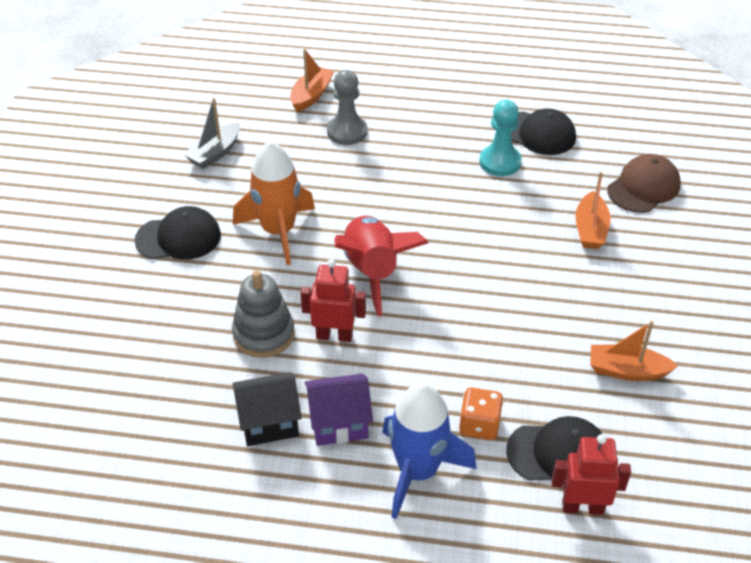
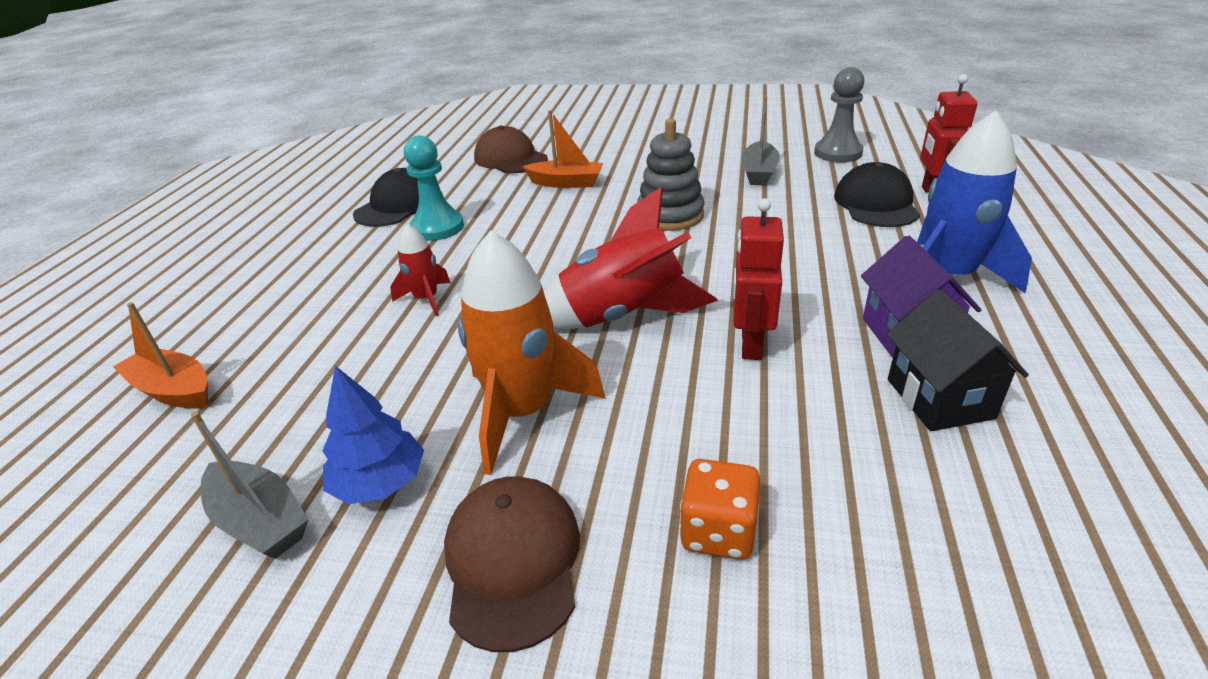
camera: 85 degrees left, 10 degrees down
(178, 238) = (513, 562): black cap -> brown cap
(233, 186) = (380, 483): none -> blue tree
(264, 334) = (763, 415): grey stacking toy -> grey stacking toy (670, 215)
(347, 132) = (303, 347): grey pawn -> grey pawn (838, 153)
(397, 174) = (426, 299): none -> red rocket
(479, 425) = (861, 242): orange dice -> orange dice (718, 531)
(627, 370) = (758, 173): orange boat -> grey boat

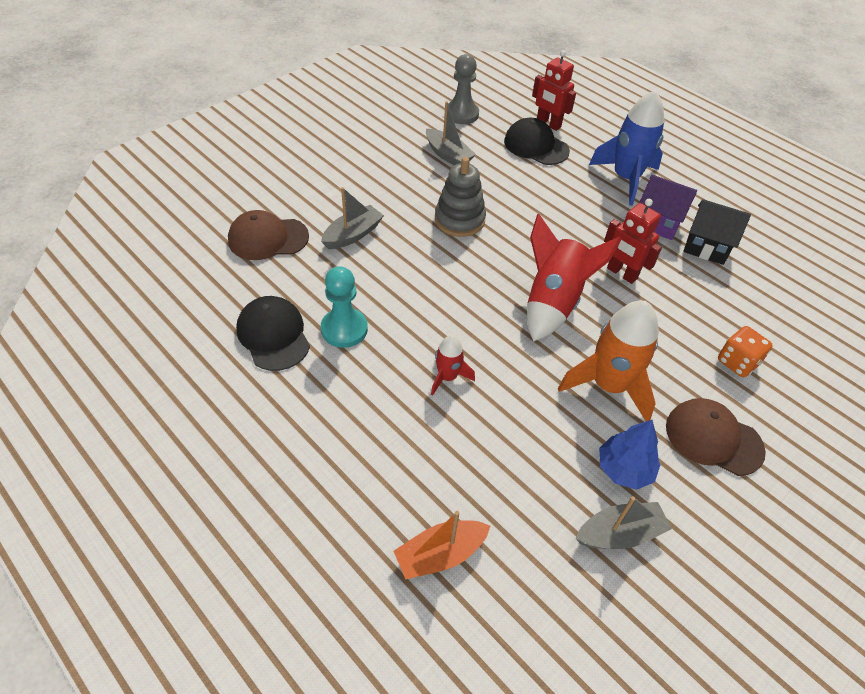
camera: 60 degrees left, 15 degrees up
(566, 183) = (353, 235): orange boat -> grey boat

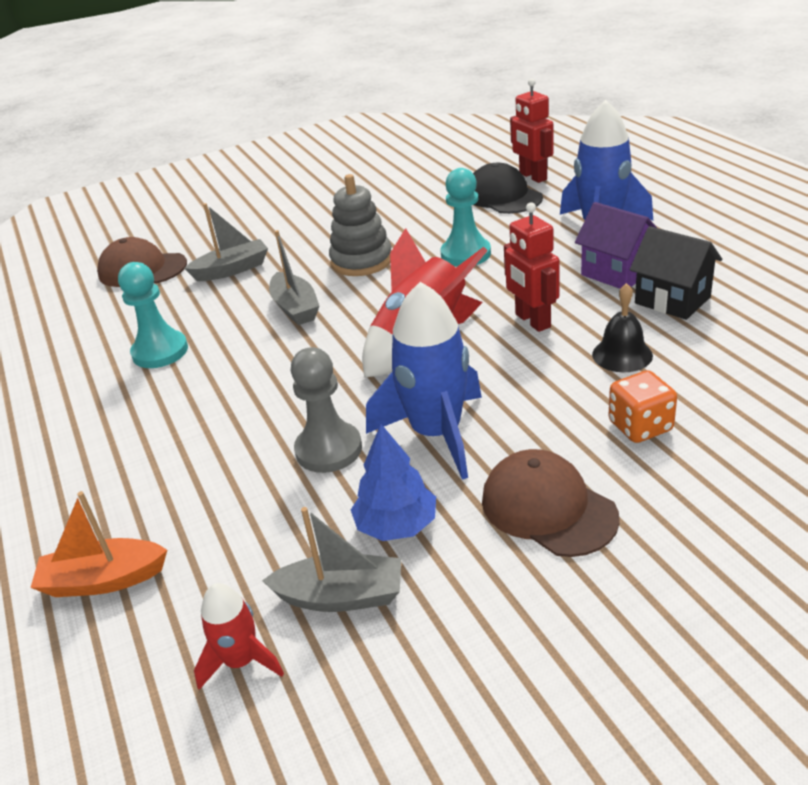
camera: 25 degrees right, 15 degrees down
(273, 335) = (84, 351): black cap -> none
(447, 377) = (241, 405): red rocket -> red rocket (241, 661)
(448, 155) = (390, 203): grey boat -> grey boat (295, 308)
(461, 114) = (432, 168): grey pawn -> grey pawn (328, 449)
(539, 209) = (465, 254): none -> turquoise pawn
(609, 385) = (436, 434): orange rocket -> blue rocket
(697, 300) = (622, 355): none -> black bell

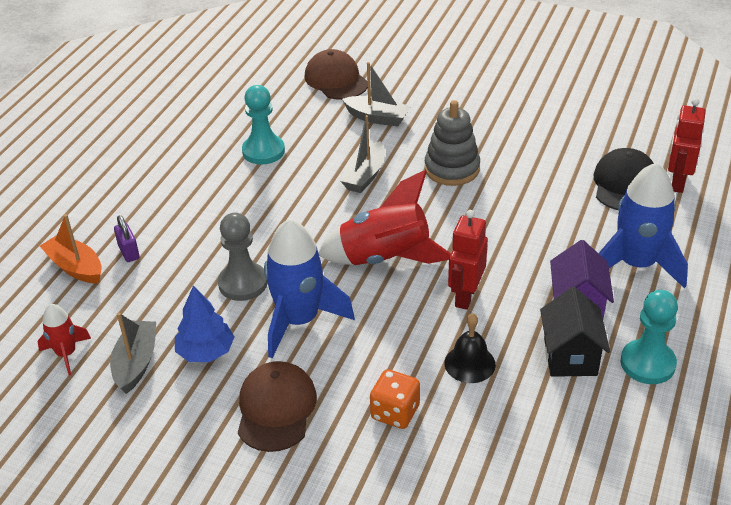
camera: 45 degrees right, 5 degrees up
(150, 519) = (129, 252): none -> purple padlock
(341, 596) = (136, 363): grey boat -> grey boat turned 135 degrees counterclockwise
(465, 254) = (517, 214): turquoise pawn -> turquoise pawn (647, 363)

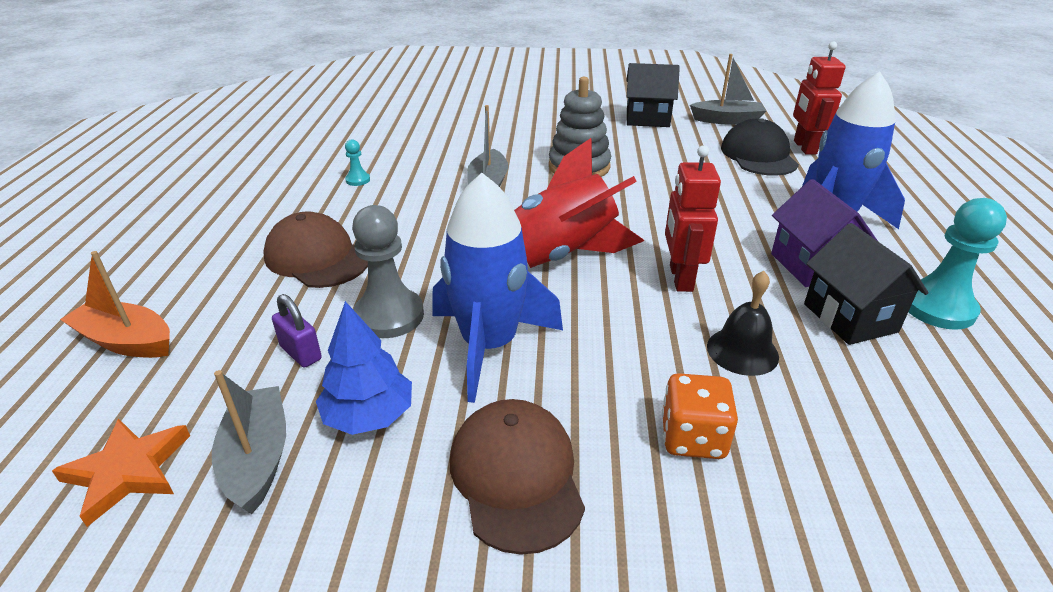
camera: 20 degrees left, 5 degrees down
(66, 354) = (127, 471): red rocket -> orange star
(129, 252) = (208, 308): purple padlock -> purple padlock (301, 353)
(263, 151) = (358, 180): turquoise pawn -> turquoise pawn, size x0.47
(336, 80) = (412, 115): brown cap -> brown cap (317, 257)
(377, 118) = (473, 138): grey boat -> grey boat (727, 120)
(550, 120) = (647, 119): none -> black house

